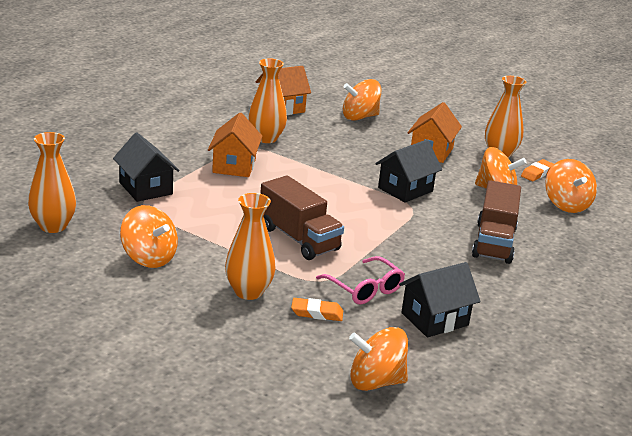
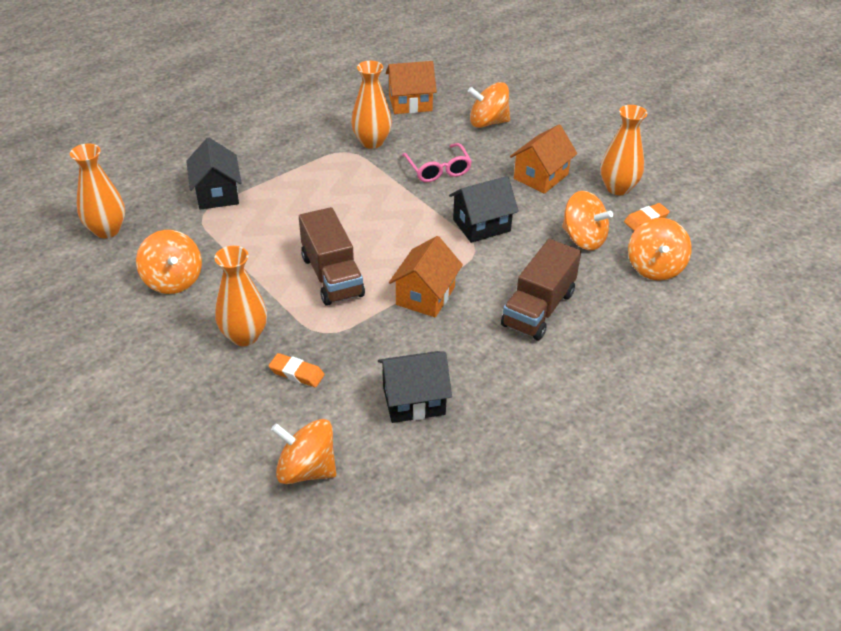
camera: 20 degrees right, 15 degrees up
(234, 166) = (319, 174): orange house -> orange house (425, 296)
(365, 289) = (363, 350): pink glasses -> pink glasses (438, 170)

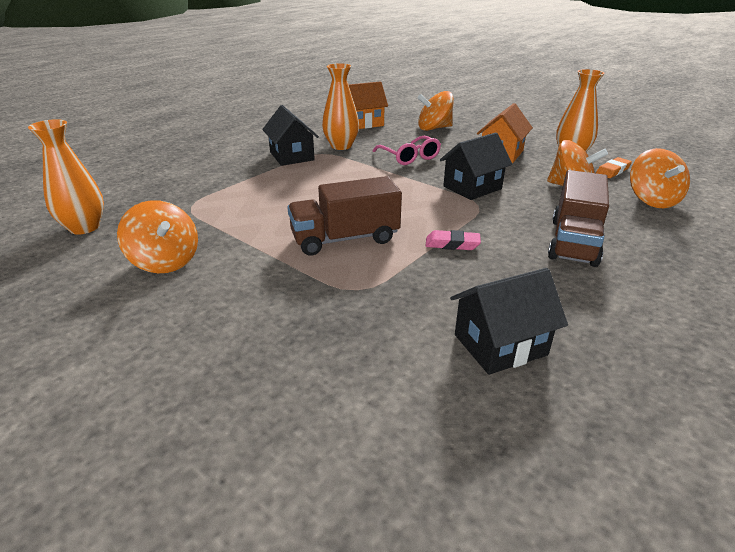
camera: 10 degrees left, 10 degrees down
(217, 194) = (203, 190): black house -> black house (292, 156)
(244, 336) = (263, 304): orange vase -> none
(296, 373) = (341, 334): orange eraser -> none
(306, 469) = (402, 458): orange spinning top -> none
(332, 276) = (345, 239): brown truck -> brown truck turned 105 degrees clockwise
(425, 296) = (452, 244): orange house -> pink eraser

